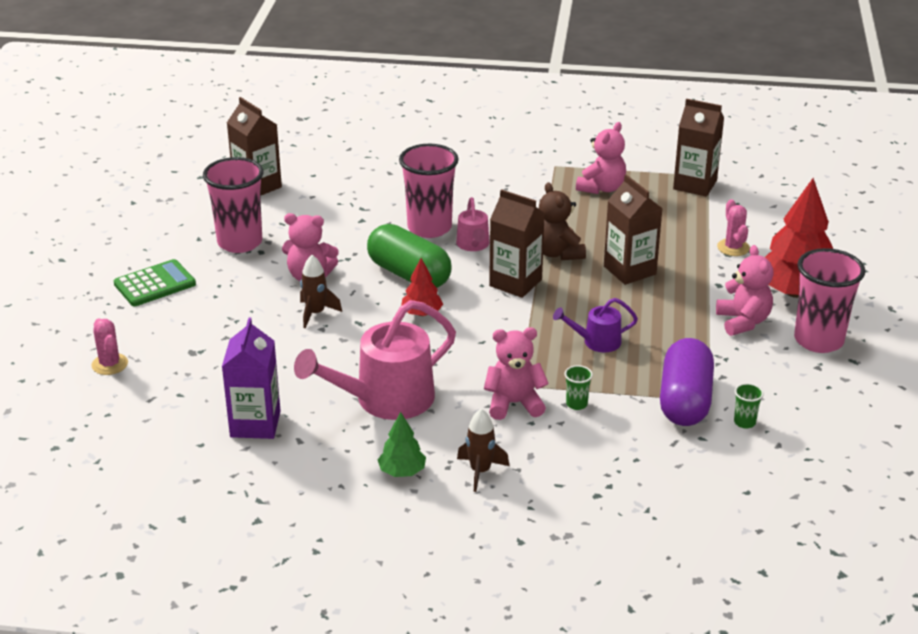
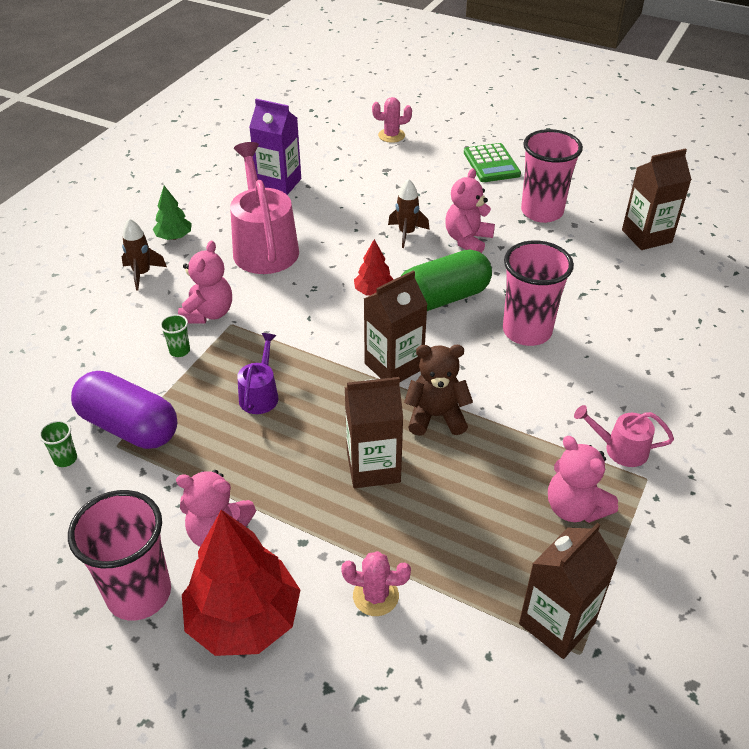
camera: 110 degrees right, 10 degrees up
(473, 245) = (480, 355): pink watering can -> pink watering can (620, 449)

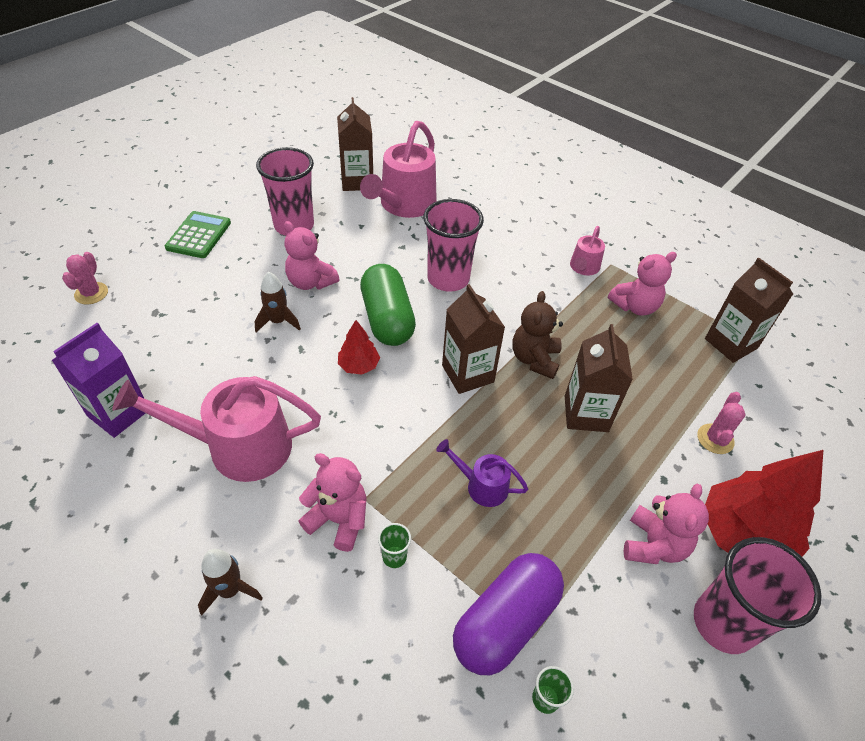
camera: 80 degrees left, 5 degrees up
(174, 237) = (168, 544): green tree -> none
(491, 164) = (199, 235): green calculator -> green calculator turned 75 degrees counterclockwise
(631, 277) = (404, 205): none -> pink watering can

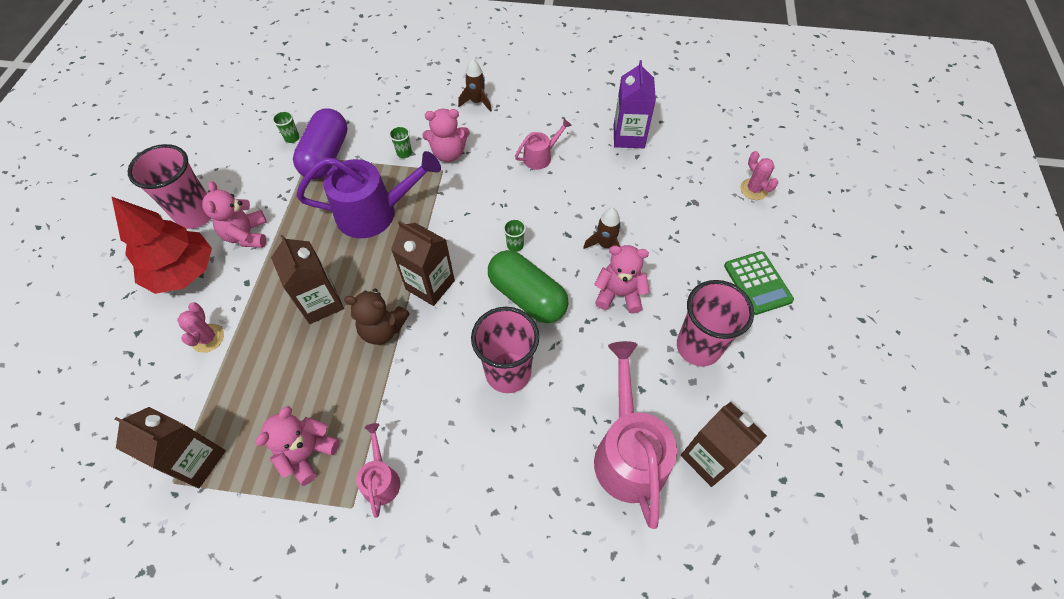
camera: 150 degrees right, 10 degrees up
(238, 447) = (540, 157): pink watering can -> pink watering can, size x0.50
(359, 366) = (515, 245): red tree -> green cup
(481, 486) = (375, 213): purple watering can -> purple watering can, size x1.99
(534, 359) = (383, 329): brown teddy bear -> brown teddy bear turned 120 degrees clockwise

